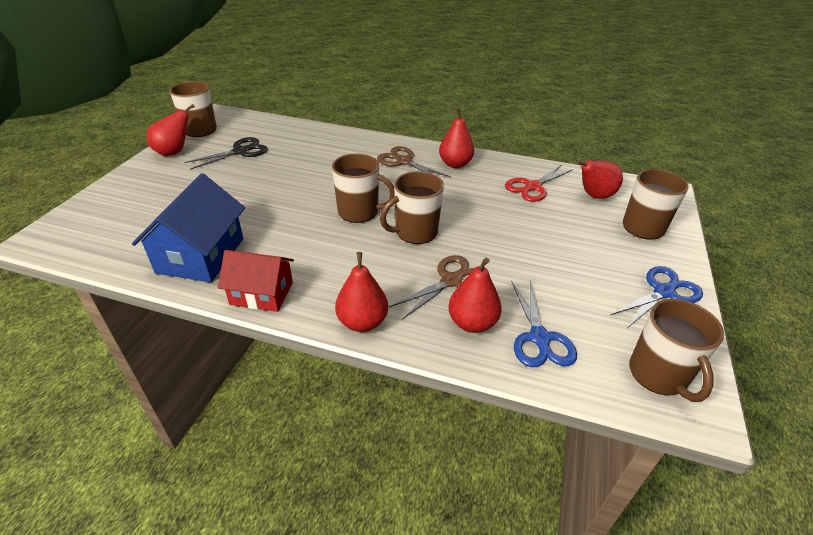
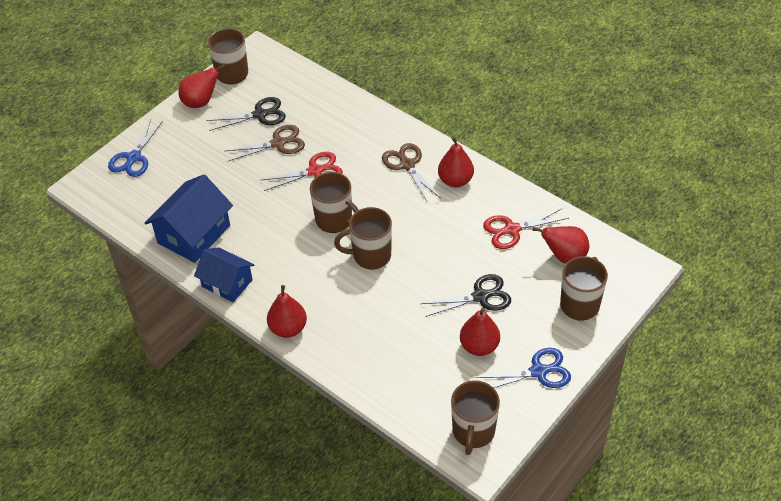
camera: 25 degrees right, 10 degrees up
(261, 293) = (227, 283): red house -> blue house
(317, 180) = (315, 171): none -> red scissors
(451, 281) = (372, 312): brown scissors -> brown scissors (278, 143)
(472, 323) = (366, 352): red pear -> red pear (479, 346)
(539, 338) = (408, 379): blue scissors -> blue scissors (133, 158)
(549, 241) = (480, 296): none -> black scissors

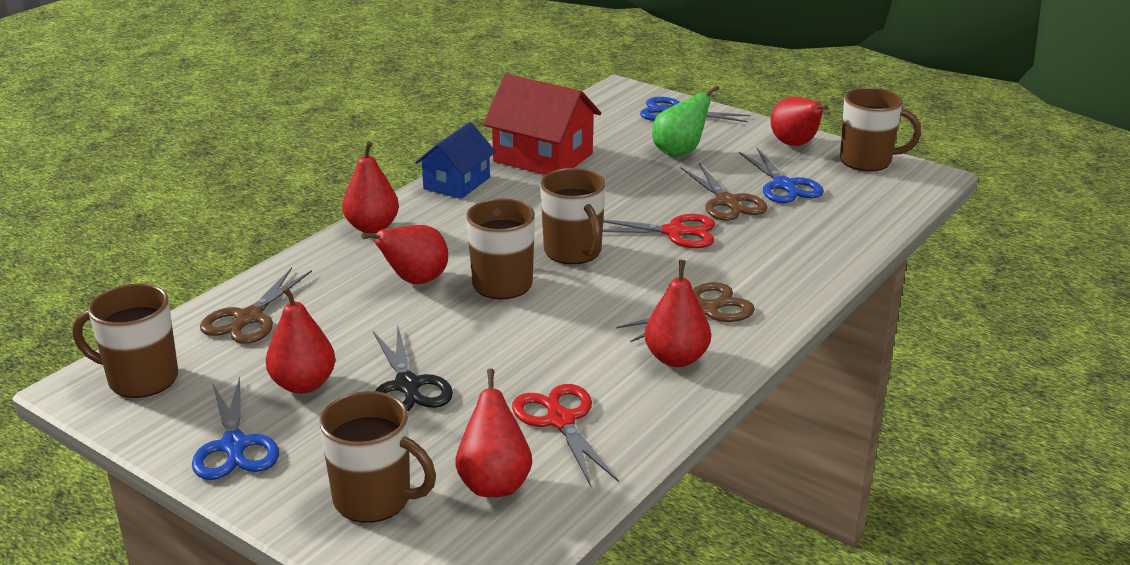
camera: 85 degrees right, 20 degrees down
(194, 234) = (543, 157): blue house -> red house
(200, 160) = (679, 152): none -> green pear
(260, 115) = (784, 185): black scissors -> blue scissors
(315, 171) = (674, 232): red scissors -> red scissors turned 60 degrees counterclockwise
(335, 220) = (573, 252): brown mug -> brown mug turned 60 degrees counterclockwise
(364, 300) = (415, 281): none -> red pear
(404, 385) = (249, 318): none -> brown scissors

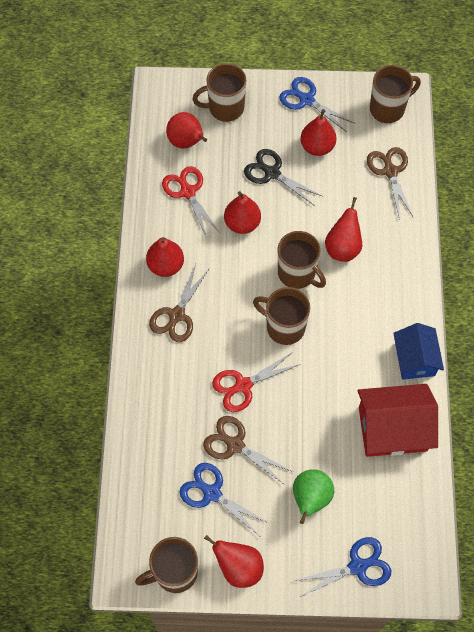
camera: 145 degrees right, 35 degrees up
(372, 227) = (414, 281): red pear -> red pear (242, 223)
(561, 420) = (188, 192): red scissors -> red scissors turned 150 degrees counterclockwise

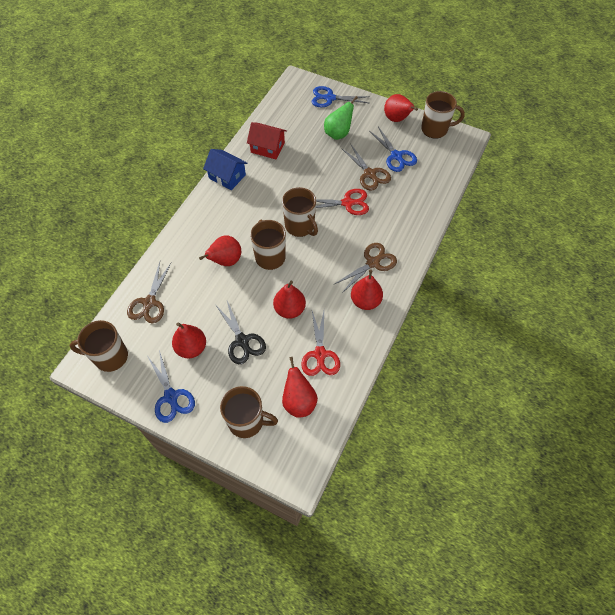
camera: 155 degrees left, 5 degrees down
(392, 429) = (267, 148): red house -> red house, size x0.66
(415, 359) = (227, 176): blue house -> blue house turned 75 degrees counterclockwise

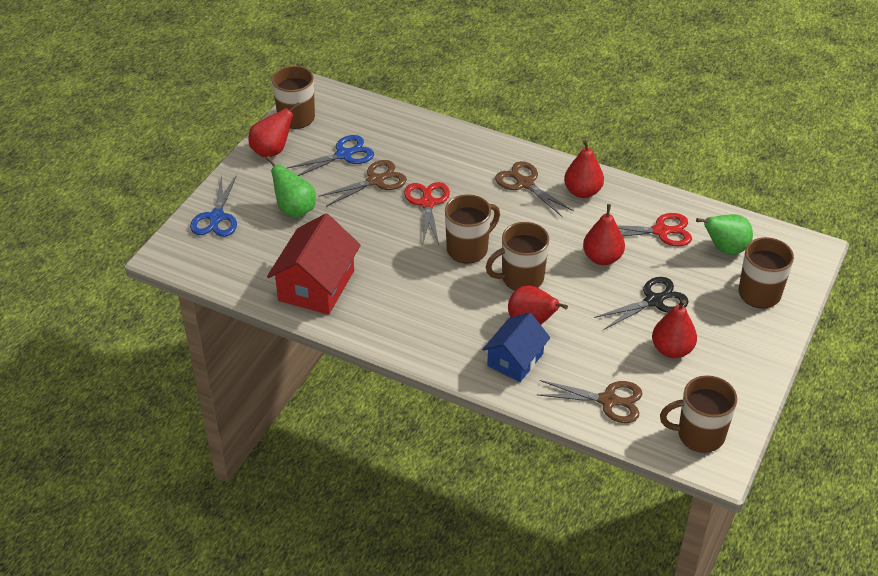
camera: 90 degrees left, 15 degrees down
(110, 357) = (699, 435): brown mug -> brown mug turned 90 degrees clockwise
(171, 396) = (743, 364): blue scissors -> none
(227, 176) = (373, 329): blue house -> blue house (515, 360)
(267, 148) = (316, 285): red house -> red house, size x1.51
(299, 401) = (725, 249): red pear -> green pear

